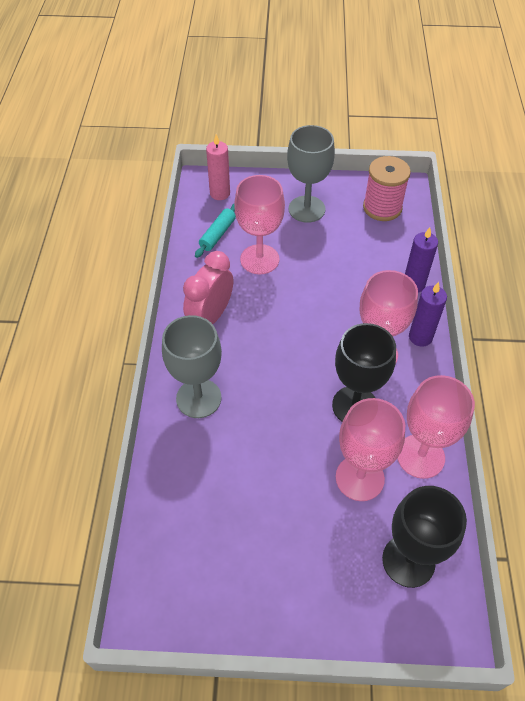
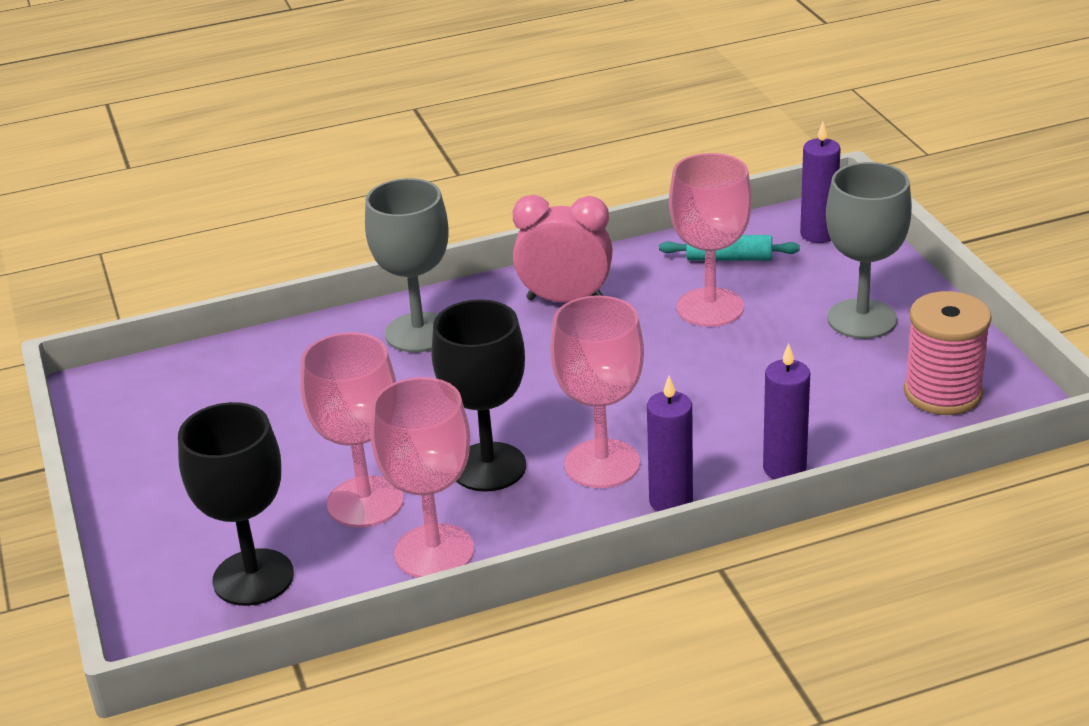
camera: 70 degrees right, 20 degrees down
(220, 193) = (818, 234): pink candle -> purple candle

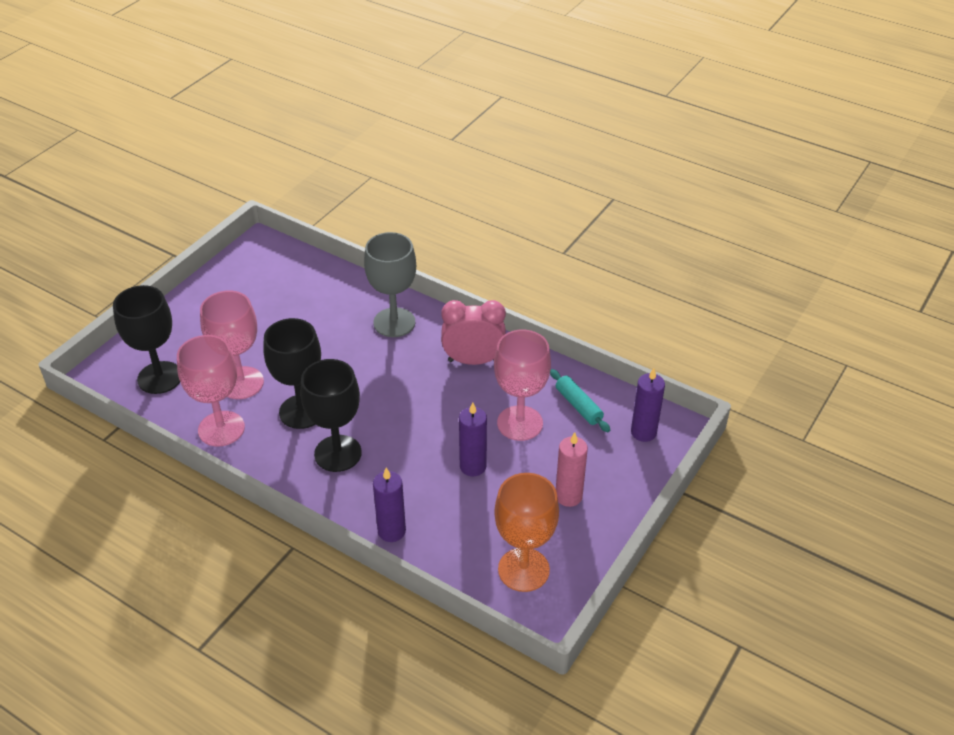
camera: 50 degrees right, 10 degrees up
(565, 300) = (473, 360): pink clock -> pink clock turned 60 degrees counterclockwise
(602, 464) = (338, 453): pink goblet -> black goblet
(671, 501) = (326, 497): purple candle -> purple candle (473, 466)
(862, 319) = (568, 496): grey goblet -> pink candle
(942, 393) = (523, 570): pink spool -> orange goblet

